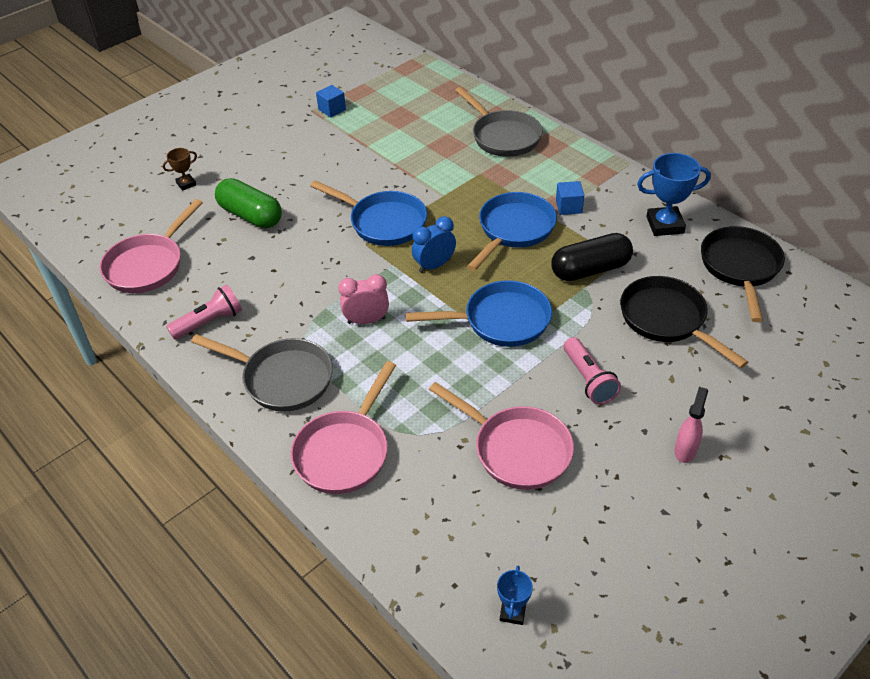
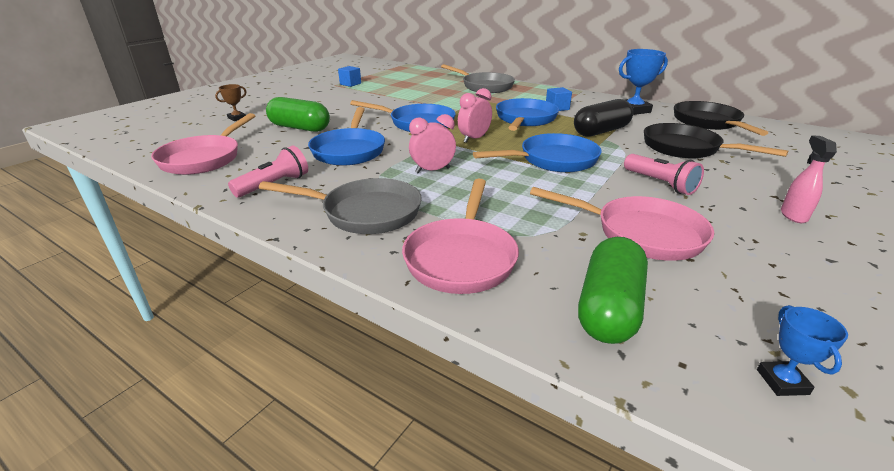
camera: 15 degrees left, 15 degrees down
(293, 270) = (349, 150): none -> blue pan
(434, 265) = (474, 139): blue clock -> pink clock
(434, 526) = (609, 308): none -> green capsule

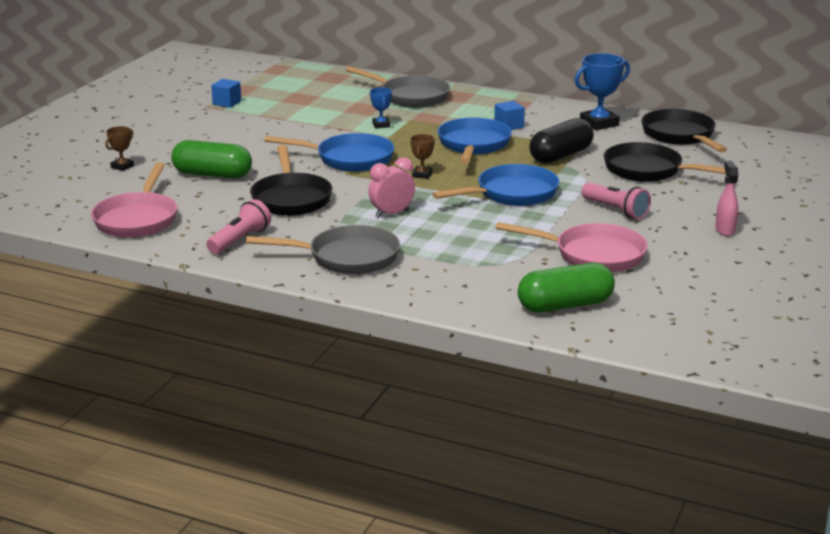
camera: 10 degrees left, 5 degrees down
(349, 150) = (291, 198): blue pan -> black pan
(461, 258) = (447, 284): pink pan -> none
(474, 139) = (422, 175): pink clock -> brown trophy
(609, 308) = (565, 305): green capsule -> green capsule turned 60 degrees clockwise
(782, 382) = (670, 331): blue trophy -> blue trophy (381, 125)

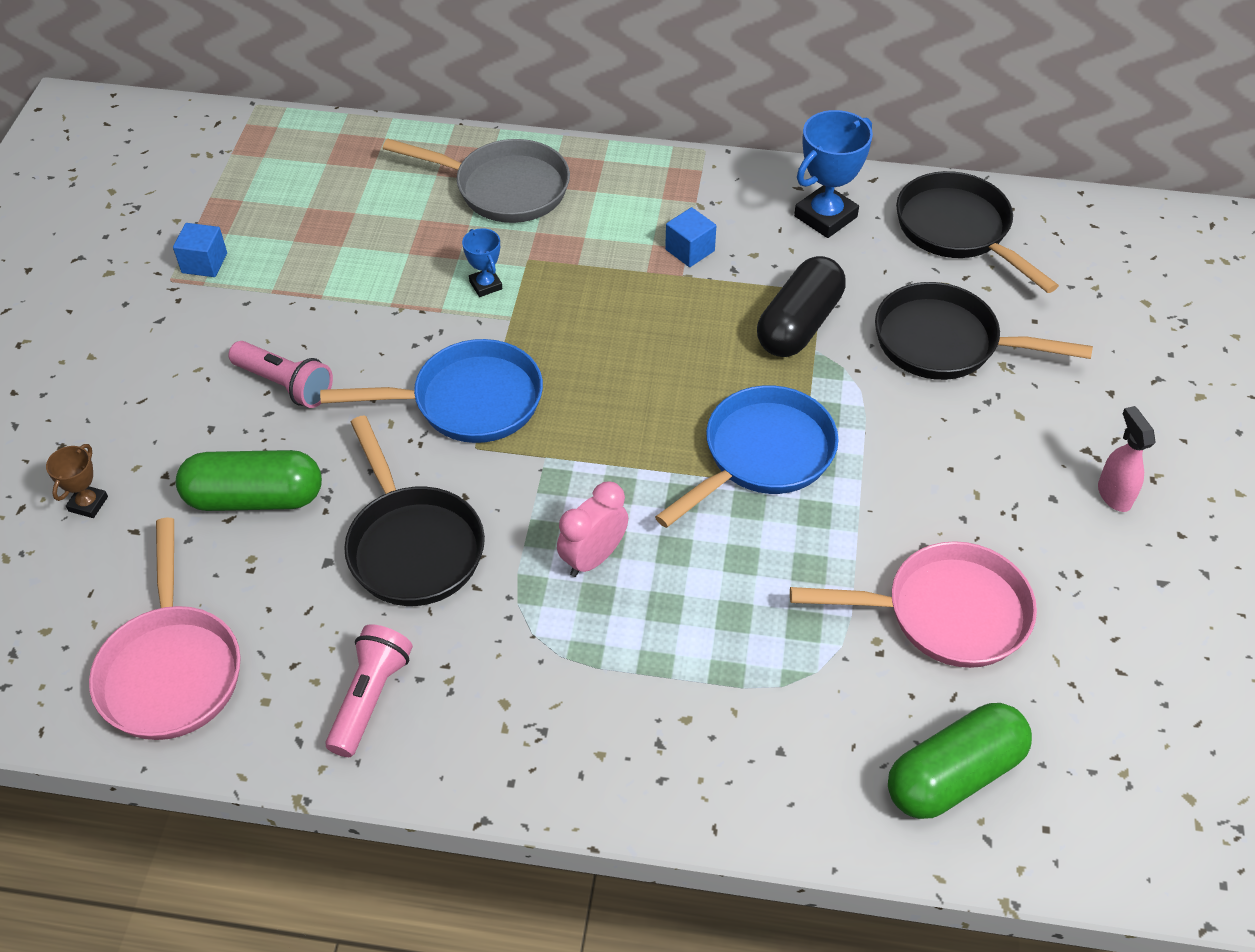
camera: 15 degrees left, 25 degrees up
(347, 258) = (567, 712): grey pan -> none
(422, 175) = (602, 427): brown trophy -> none
(473, 145) = (654, 319): blue pan -> none
(615, 210) = (935, 472): pink flashlight -> pink flashlight (285, 384)

